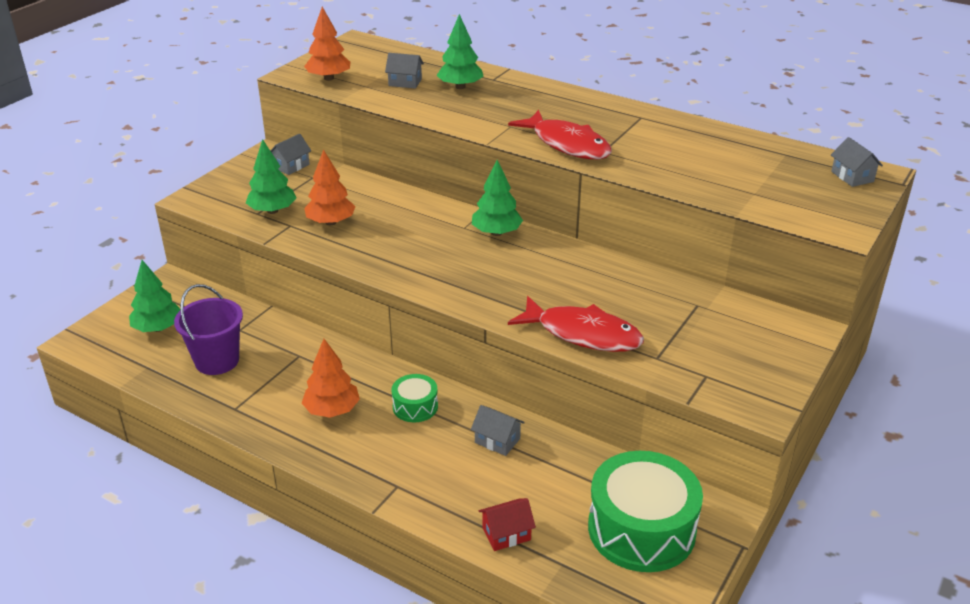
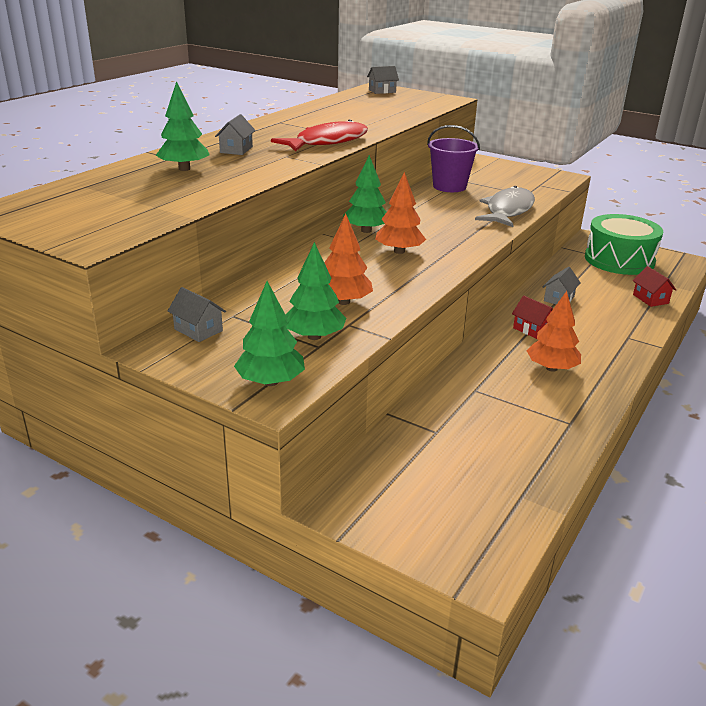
camera: 90 degrees left, 5 degrees down
(158, 328) = (442, 498): green tree -> green tree (271, 381)
(217, 361) = (497, 442): purple bucket -> purple bucket (449, 186)
(329, 78) = (119, 224): orange tree -> orange tree (399, 251)
(405, 82) = (158, 189): grey house -> grey house (236, 150)
(415, 406) = (532, 330): green drum -> red house
(582, 334) = (508, 211): red fish -> grey fish

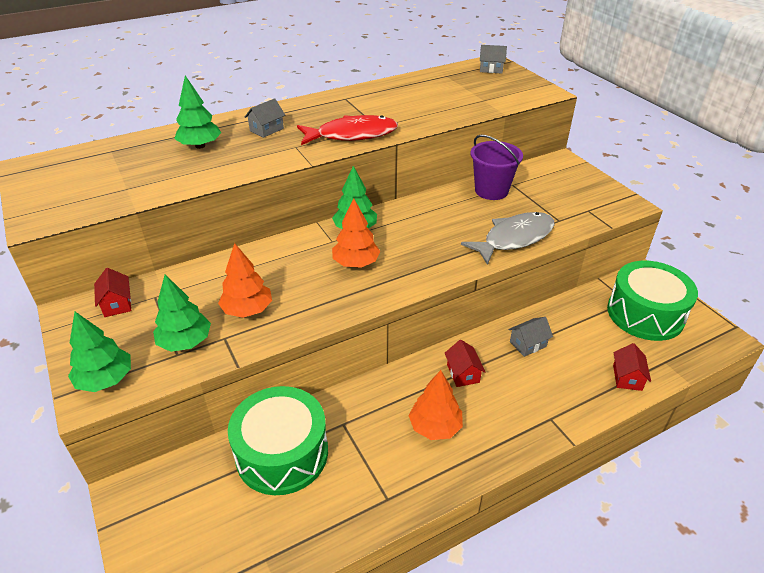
camera: 30 degrees right, 10 degrees up
(198, 330) = (117, 304): grey house -> red house
(447, 425) = (282, 453): none -> green drum

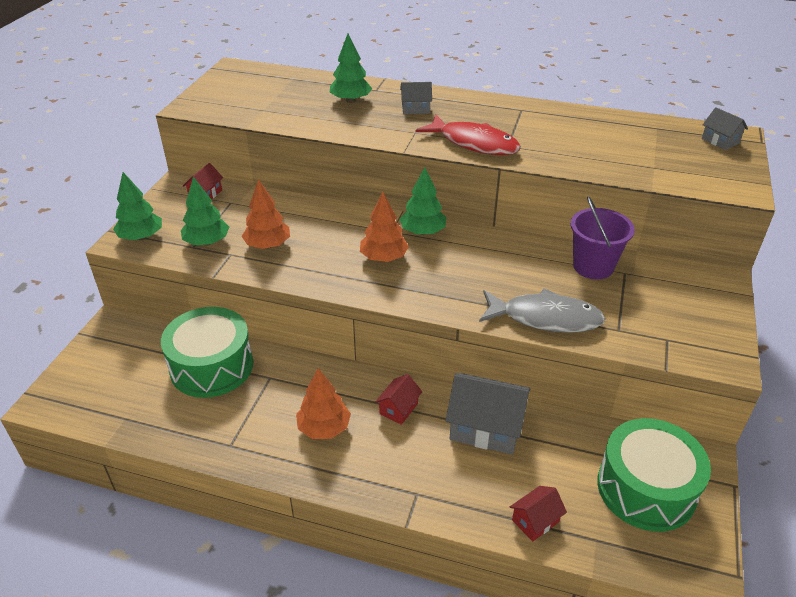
camera: 45 degrees right, 0 degrees up
(528, 344) = (485, 428): grey house -> grey house, size x1.92

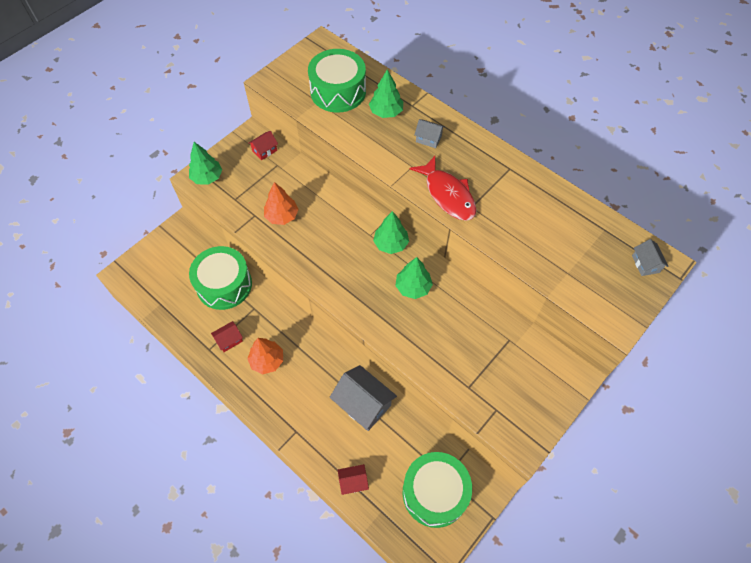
camera: 25 degrees right, 20 degrees up
(207, 242) = (245, 198): green tree -> green tree (413, 287)
(282, 97) = (338, 91): none -> green drum
(384, 258) = (351, 258): orange tree -> none
(398, 408) = (318, 366): red house -> red house (229, 340)
(545, 318) = (425, 356): grey fish -> none
(593, 266) = (490, 325): purple bucket -> none

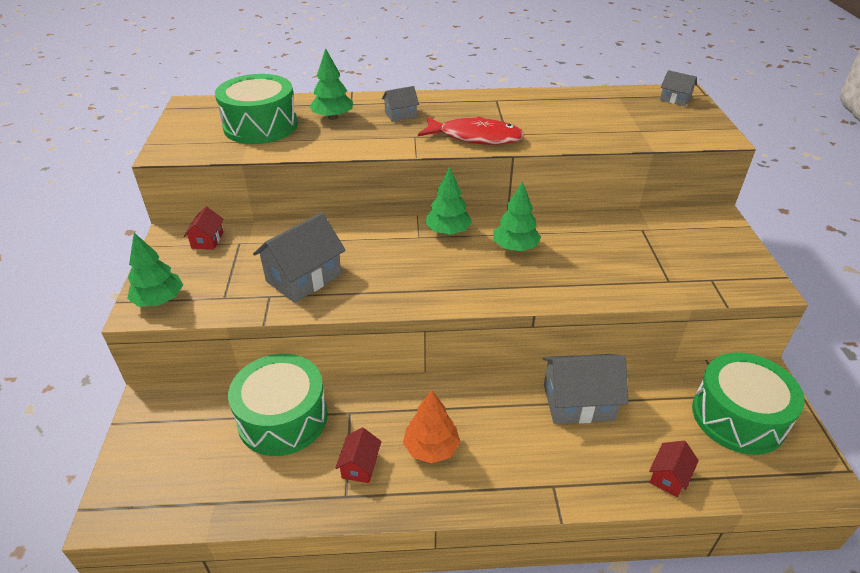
camera: 45 degrees left, 20 degrees down
(282, 216) = (304, 278): orange tree -> grey house

